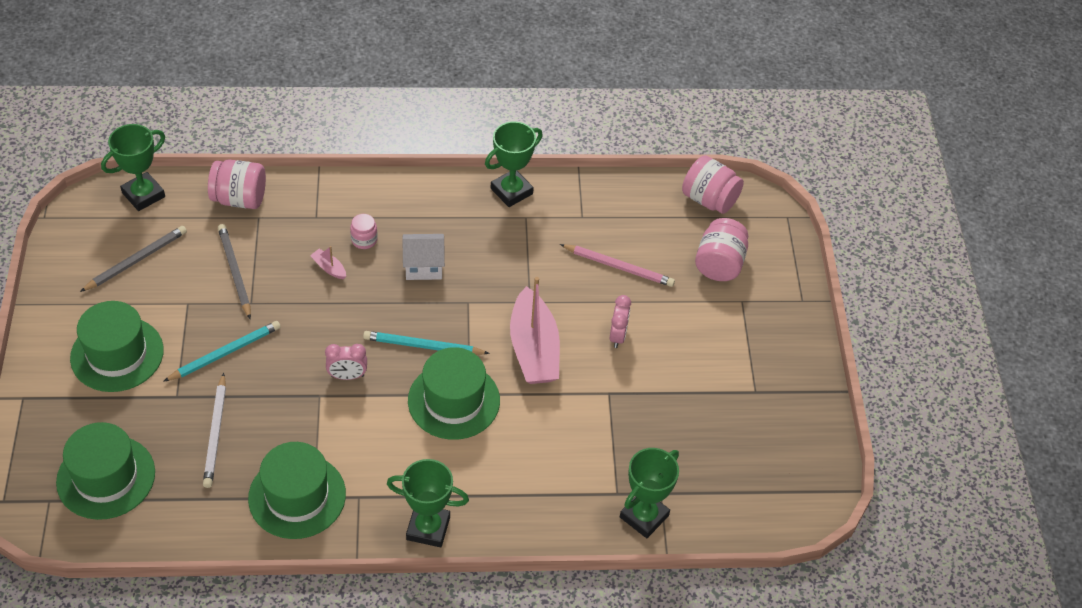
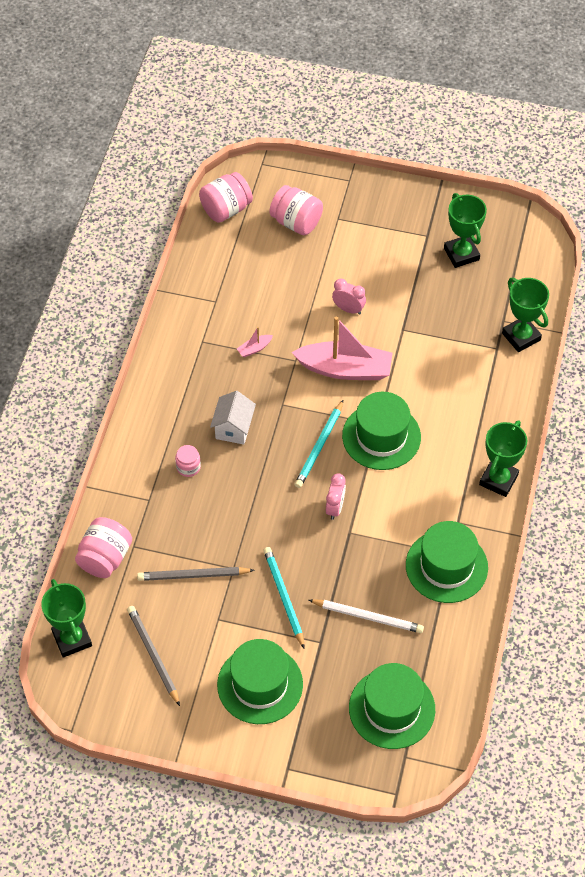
camera: 70 degrees left, 5 degrees up
(329, 268) = (212, 500): pink boat -> pink boat (254, 349)
(511, 191) = (169, 345): green trophy -> green trophy (461, 254)
(619, 267) = (278, 290): pink pencil -> none

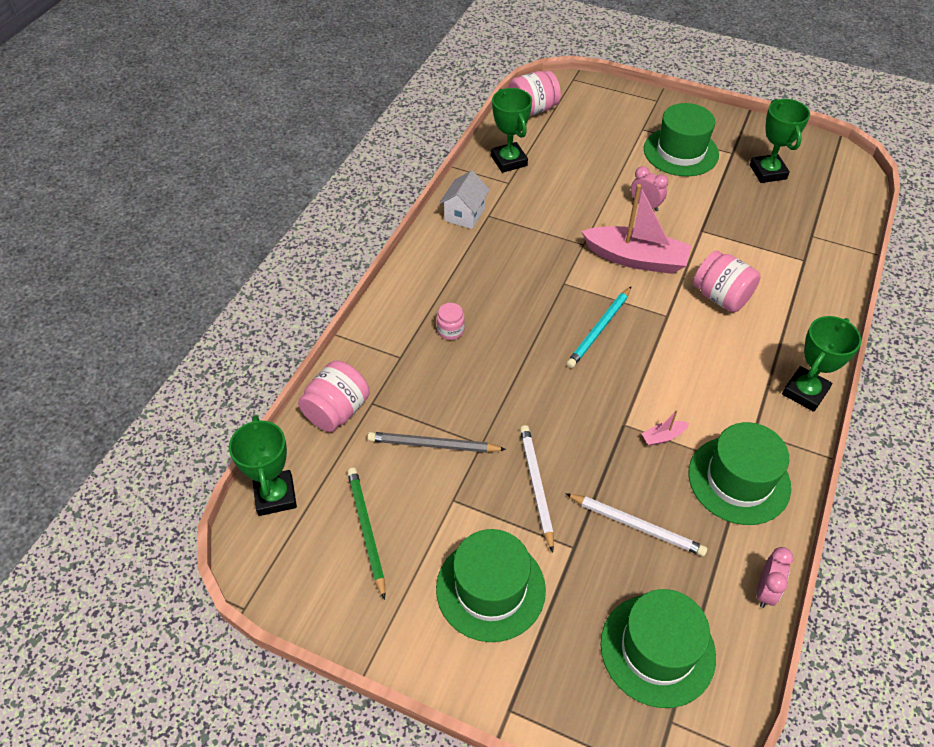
camera: 10 degrees right, 5 degrees down
(153, 655) = (366, 530): grey pencil -> green pencil
(233, 428) = (507, 299): white house -> white house (464, 214)
(254, 349) = (542, 228): pink boat -> pink boat (663, 437)
(283, 597) = (536, 486): turquoise pencil -> white pencil
(296, 222) = (600, 127): pink jar -> pink jar (721, 297)
(335, 508) = (609, 395): pink clock -> pink clock (765, 590)
(381, 436) = (670, 328): green hat -> green hat (680, 152)
(521, 336) = (831, 252): green trophy -> green trophy (509, 161)

